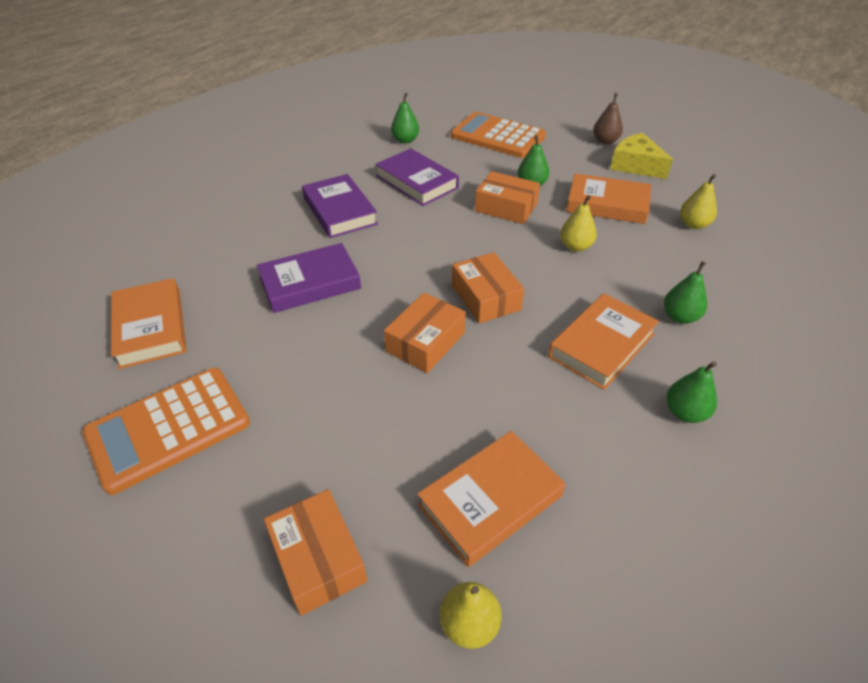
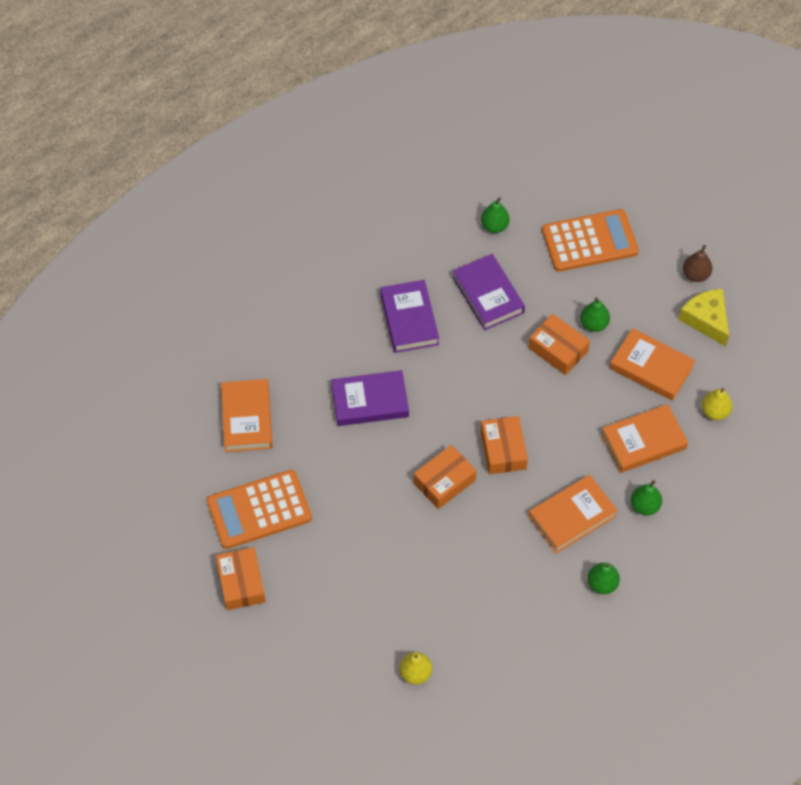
camera: 15 degrees right, 15 degrees up
(318, 559) = (342, 618): orange box -> orange box (241, 583)
(490, 501) = (450, 610): orange book -> orange book (643, 441)
(498, 136) = (589, 241): orange calculator -> orange calculator turned 120 degrees clockwise
(575, 246) = (598, 413): yellow pear -> none

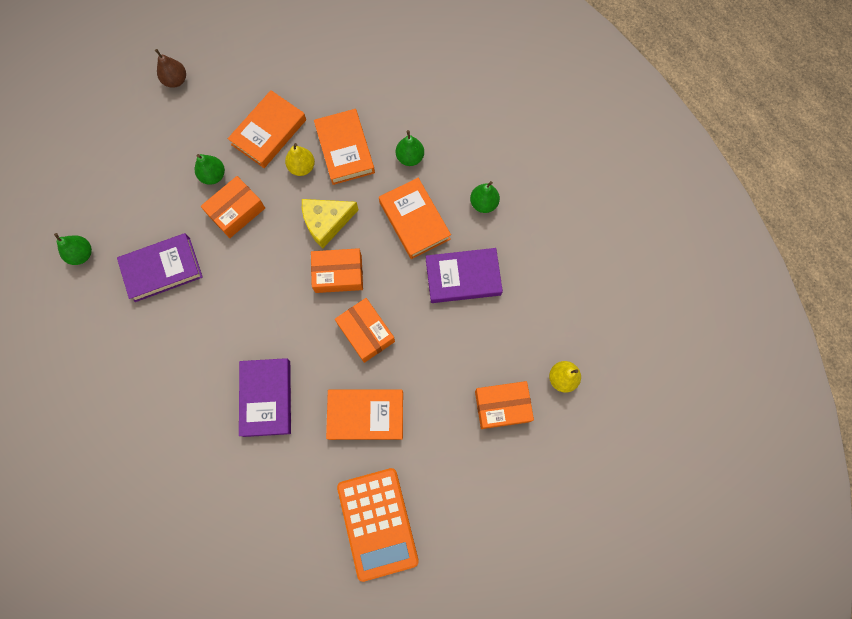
camera: 85 degrees left, 15 degrees up
(241, 583) = (458, 546): orange box -> orange box (502, 406)
(247, 418) = (268, 531): orange book -> orange book (366, 415)
(409, 319) = (176, 350): purple book -> purple book (463, 277)
(589, 241) = (119, 167): orange calculator -> none
(706, 320) = (226, 79): yellow cheese -> yellow cheese (326, 222)
(715, 411) = (322, 86): yellow pear -> yellow pear (302, 167)

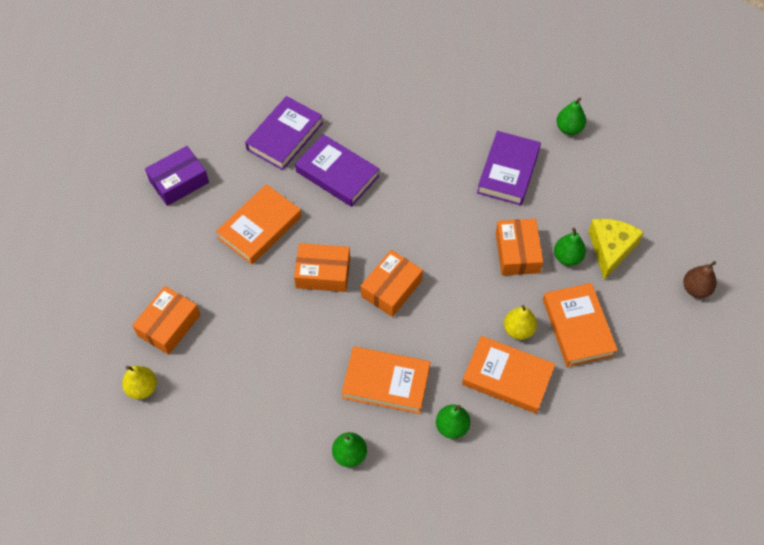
camera: 130 degrees right, 15 degrees down
(326, 222) = (446, 312): yellow cheese -> yellow cheese (610, 249)
(377, 523) = (179, 181): orange calculator -> purple box
(463, 277) = (298, 381): purple book -> purple book (285, 136)

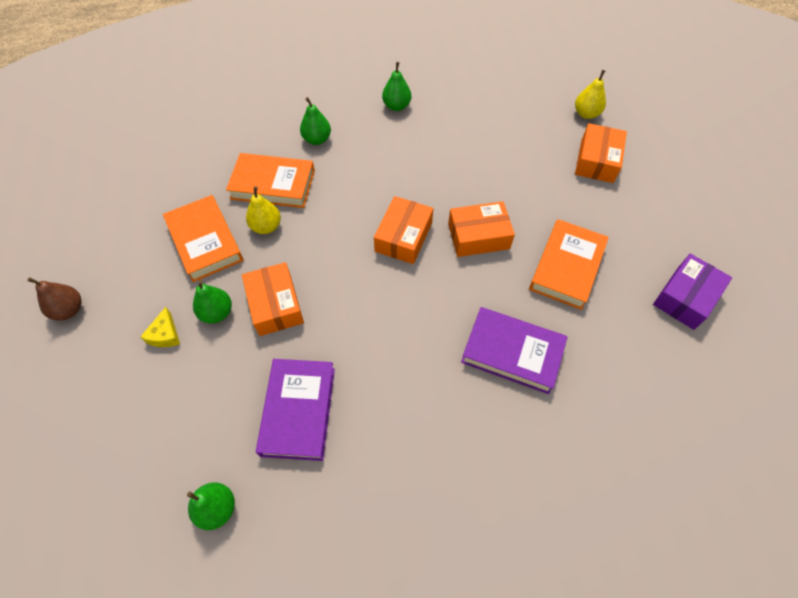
camera: 165 degrees right, 0 degrees up
(285, 136) = (601, 389): purple book -> none
(386, 382) = (383, 158): orange book -> none
(610, 249) = (165, 334): yellow cheese -> yellow cheese, size x0.55

